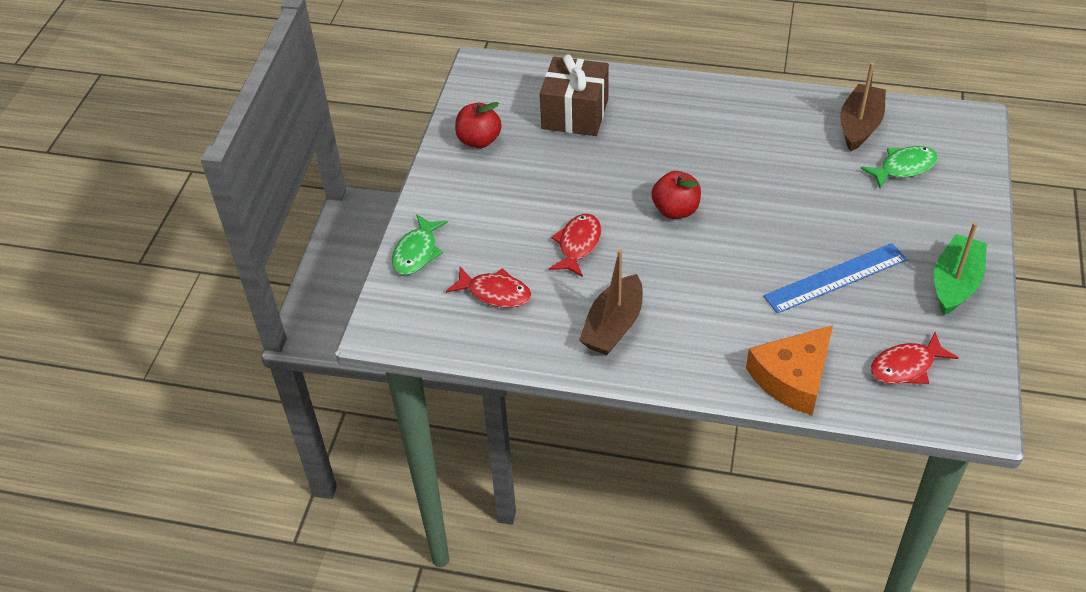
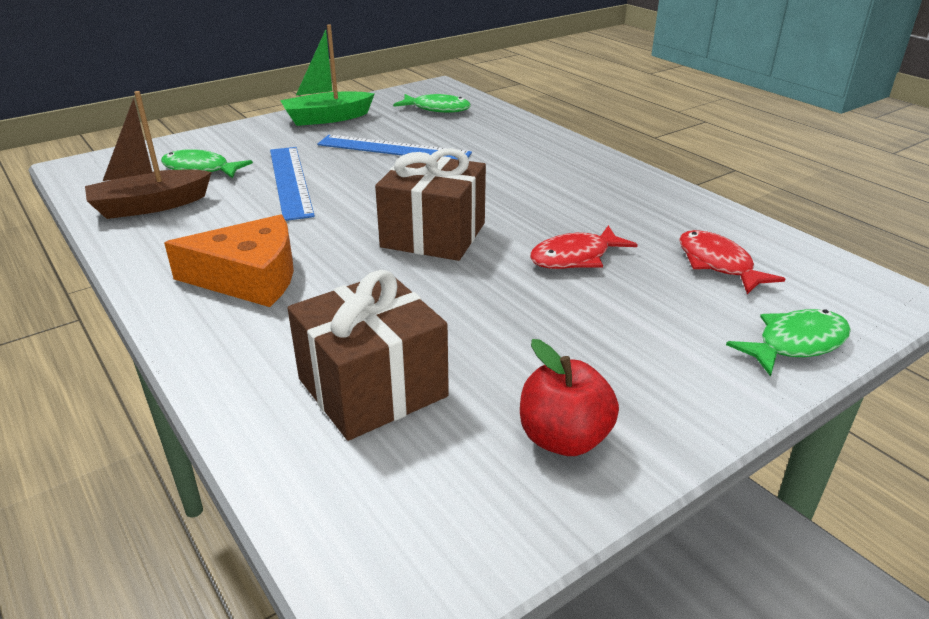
camera: 140 degrees left, 15 degrees down
(613, 326) = (617, 198): brown boat -> none
(675, 210) = (433, 235): red apple -> brown gift
(792, 378) = (518, 130): orange cheese -> orange cheese (249, 277)
(832, 196) = (290, 181): none -> blue ruler
(906, 366) = (437, 109): red fish -> green fish

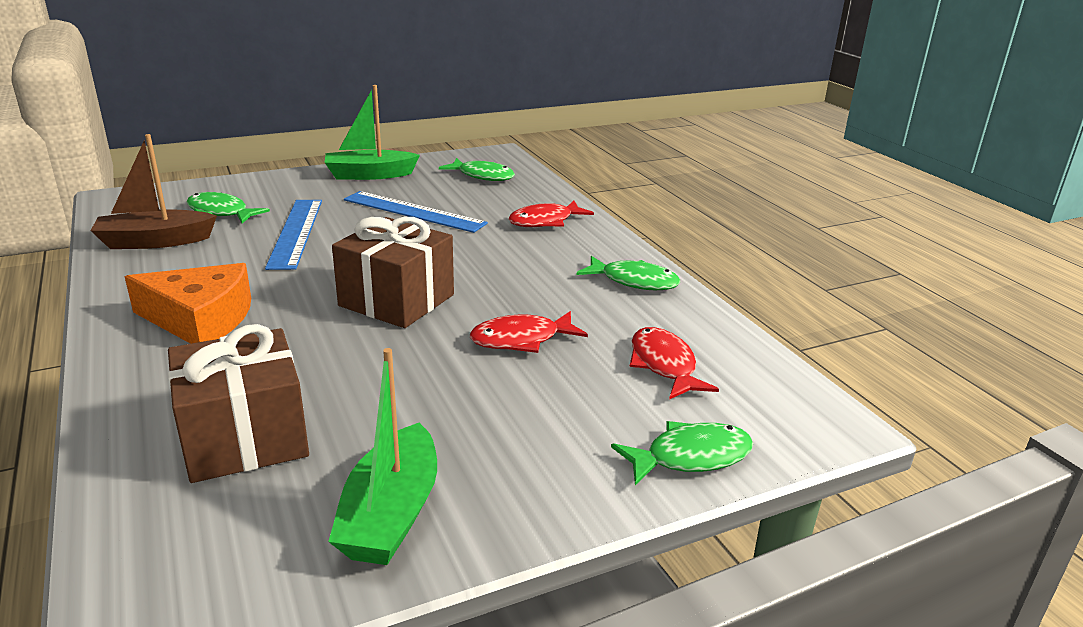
camera: 10 degrees right, 5 degrees down
(524, 145) = (545, 221): none -> red fish
(564, 439) = (391, 514): red apple -> green boat
(640, 191) = (634, 281): none -> green fish

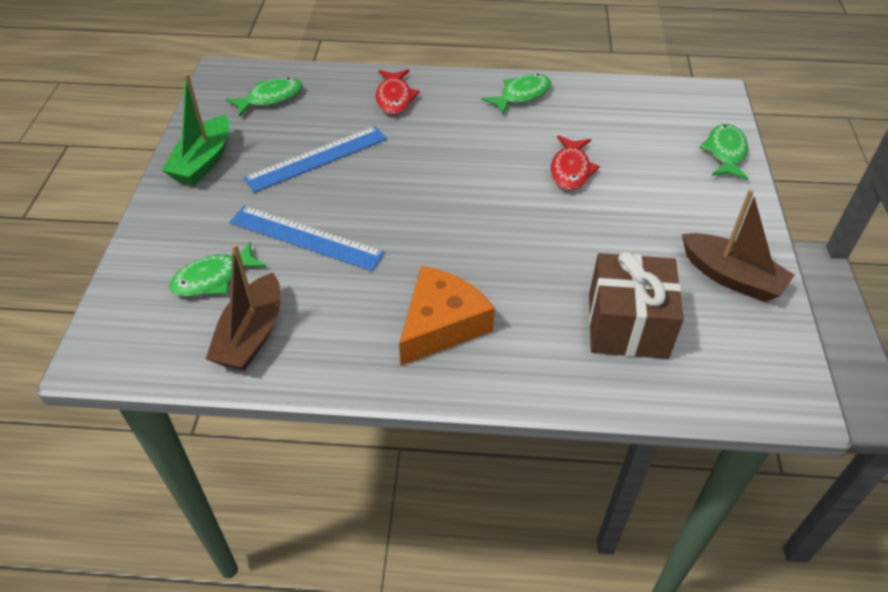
camera: 60 degrees left, 20 degrees up
(391, 514) = (731, 277): green boat -> brown boat
(397, 300) = (478, 210): brown gift -> none
(664, 365) = (632, 125): red fish -> none

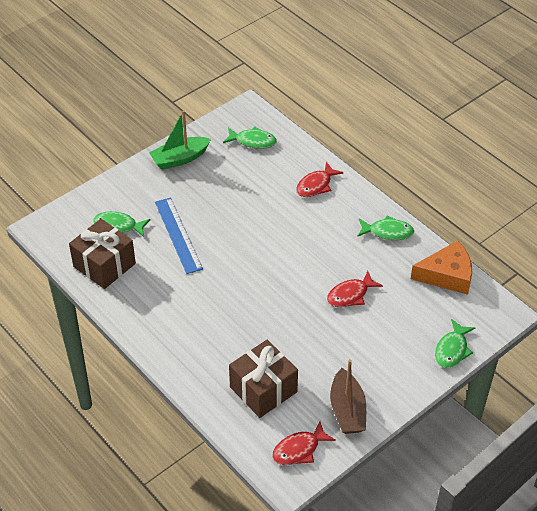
camera: 45 degrees right, 0 degrees up
(251, 335) = (104, 265): brown boat -> brown gift
(317, 158) = (233, 195): blue ruler -> none
(441, 324) = (184, 322): orange cheese -> orange cheese (447, 275)
(725, 153) = (452, 350): green fish -> green fish turned 150 degrees clockwise
(752, 356) = (299, 449): none -> red fish

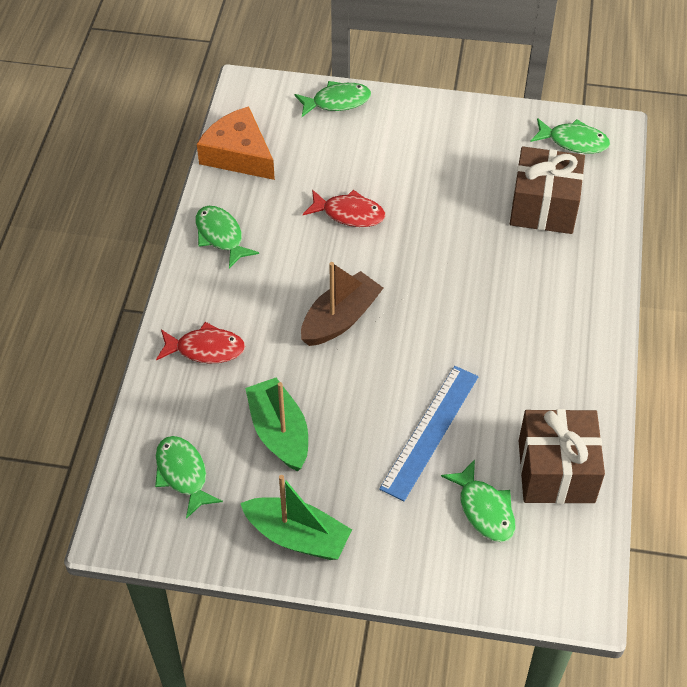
camera: 130 degrees left, 5 degrees up
(238, 183) = (279, 432): none -> green boat
(299, 449) = (573, 141): red fish -> green fish
(347, 410) = (493, 134): brown boat -> brown boat (340, 319)

